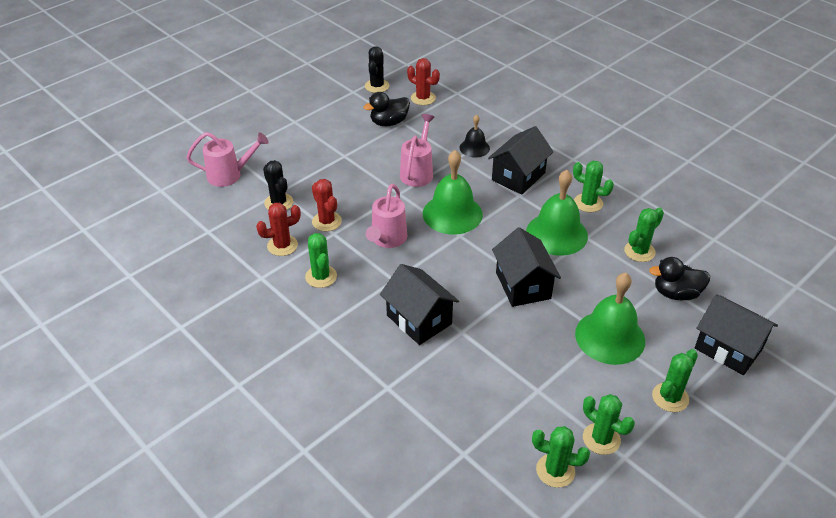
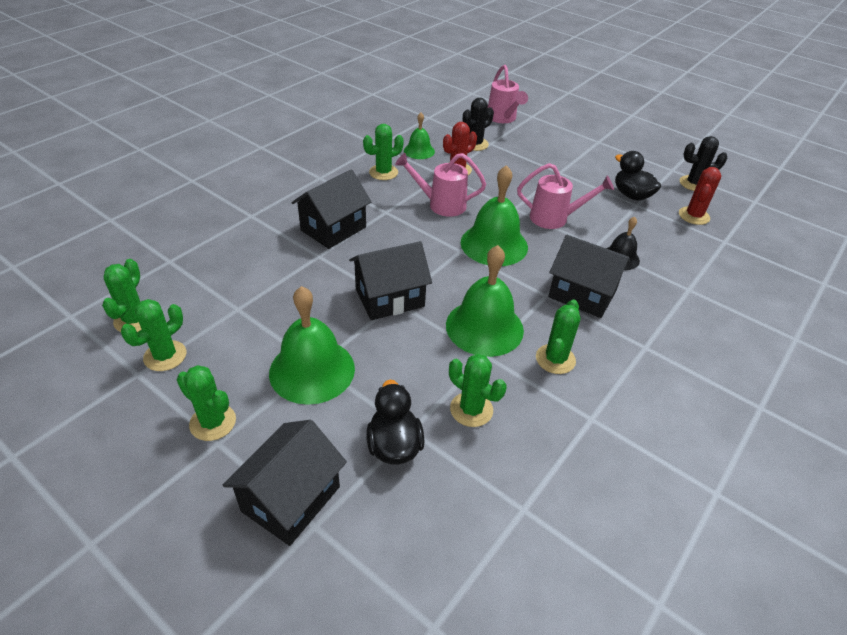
camera: 80 degrees right, 0 degrees up
(282, 245) = (419, 151): red cactus -> green bell

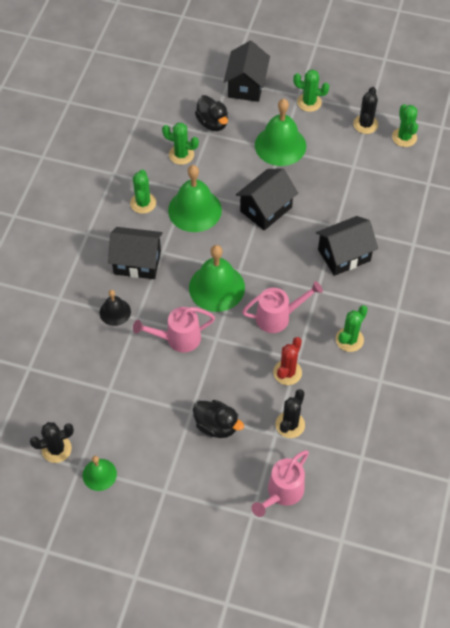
camera: 160 degrees right, 15 degrees up
(165, 356) = (365, 124): green cactus -> black cactus
(333, 229) = (344, 255): black house -> black house turned 45 degrees clockwise
(419, 151) = (337, 388): green bell -> green bell (99, 474)
(503, 118) = (282, 493): pink watering can -> pink watering can turned 105 degrees counterclockwise
(631, 195) = (116, 402): black duck -> black duck (216, 425)
(694, 216) = (56, 394): red cactus -> none

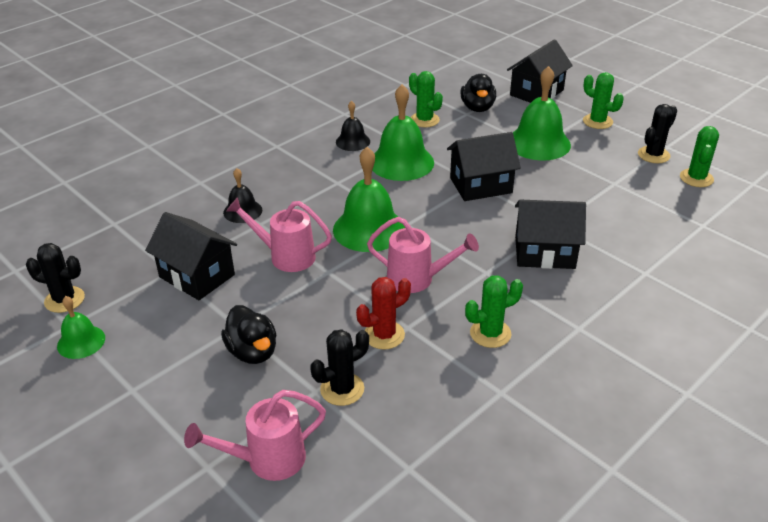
camera: 30 degrees right, 20 degrees down
(137, 262) = (304, 181): black house -> black house (197, 276)
(143, 203) = (353, 141): green cactus -> black bell

